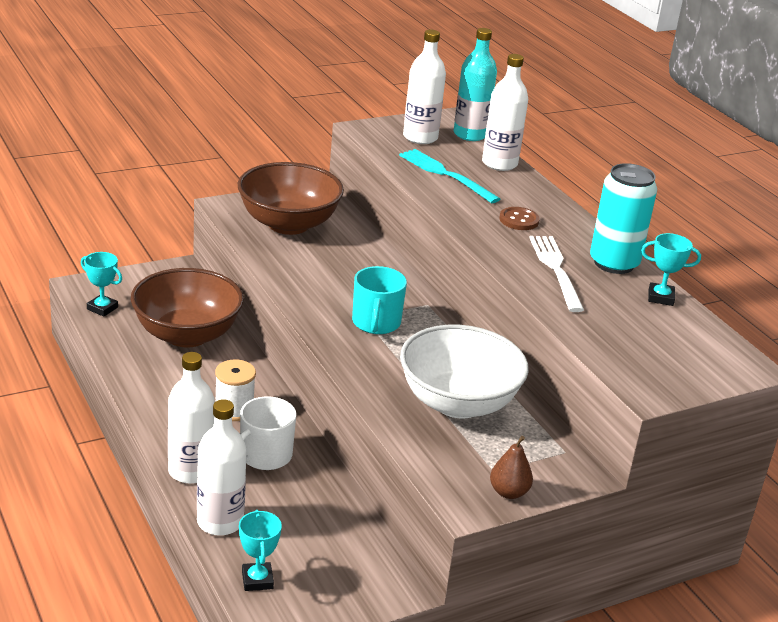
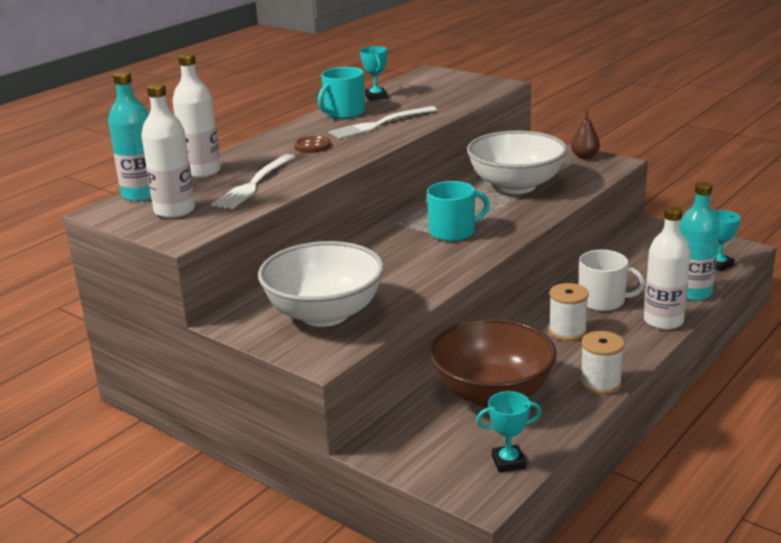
camera: 110 degrees left, 5 degrees down
(102, 308) = (508, 462): turquoise trophy -> turquoise trophy turned 75 degrees clockwise
(140, 387) = (600, 383): none -> white spool
(220, 522) = (692, 293): white bottle -> turquoise bottle
(288, 224) = (324, 314): brown bowl -> white bowl
(445, 174) = (254, 184): turquoise fork -> white fork
(614, 263) = (344, 113): turquoise can -> turquoise mug

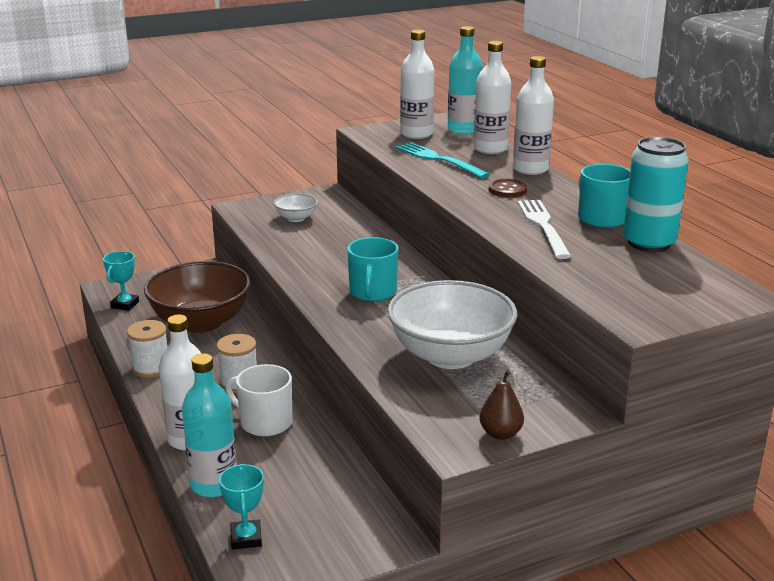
camera: 115 degrees right, 0 degrees up
(250, 148) = (530, 169): none -> white bottle
(254, 184) = (438, 159): white fork -> turquoise fork
(324, 314) = (296, 218): white bowl -> white bowl, size x0.45
(376, 97) = (649, 243): turquoise trophy -> turquoise can
(603, 301) = (265, 422): white mug -> white mug turned 75 degrees clockwise

